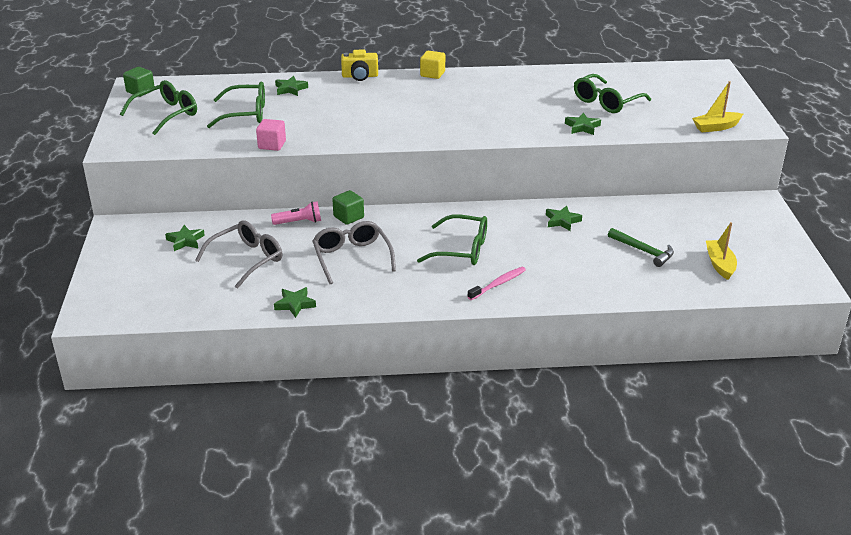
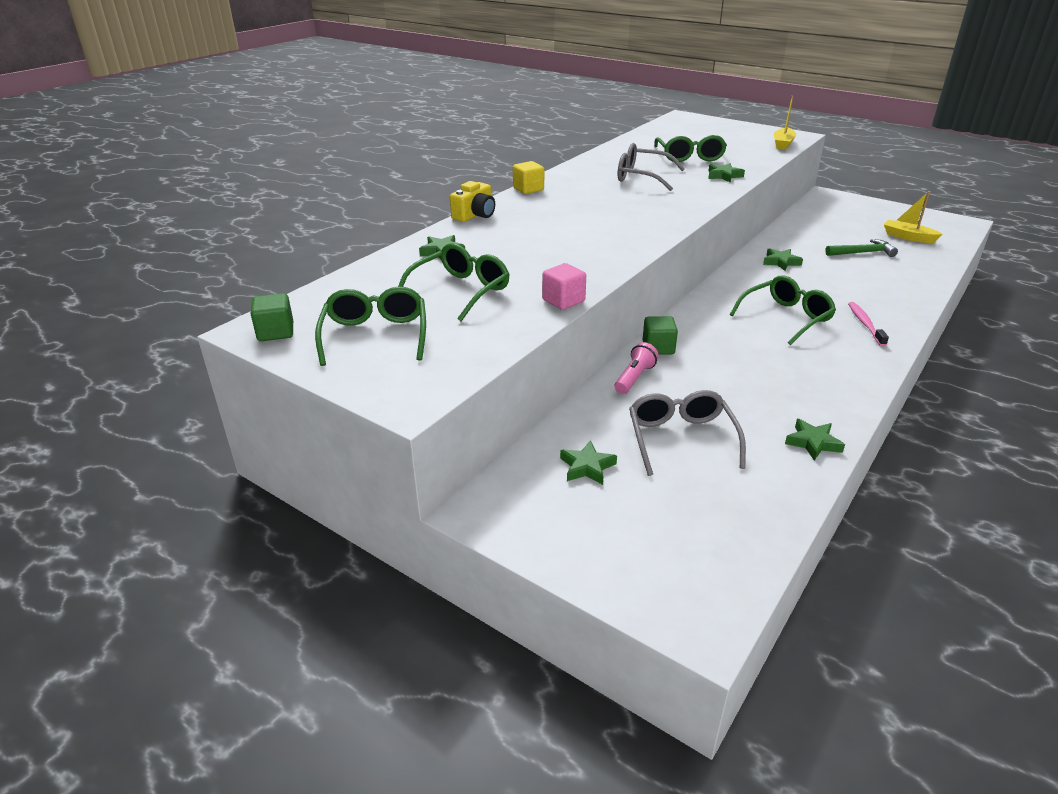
camera: 50 degrees left, 0 degrees up
(352, 257) = (744, 375): grey glasses -> grey glasses (642, 177)

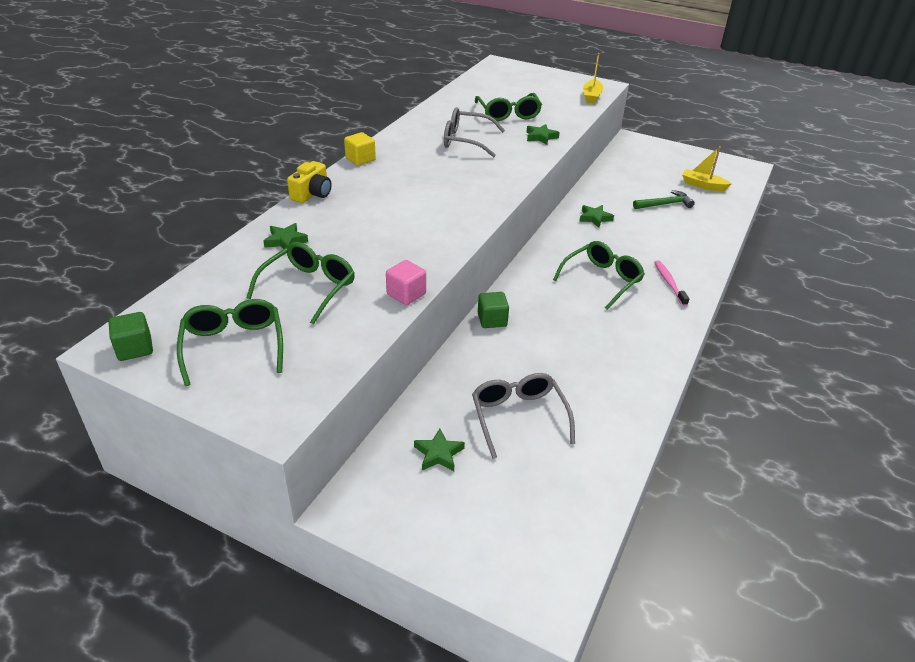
camera: 10 degrees left, 5 degrees up
(634, 378) = (473, 354): pink flashlight -> none
(813, 442) = (630, 412): green star -> none

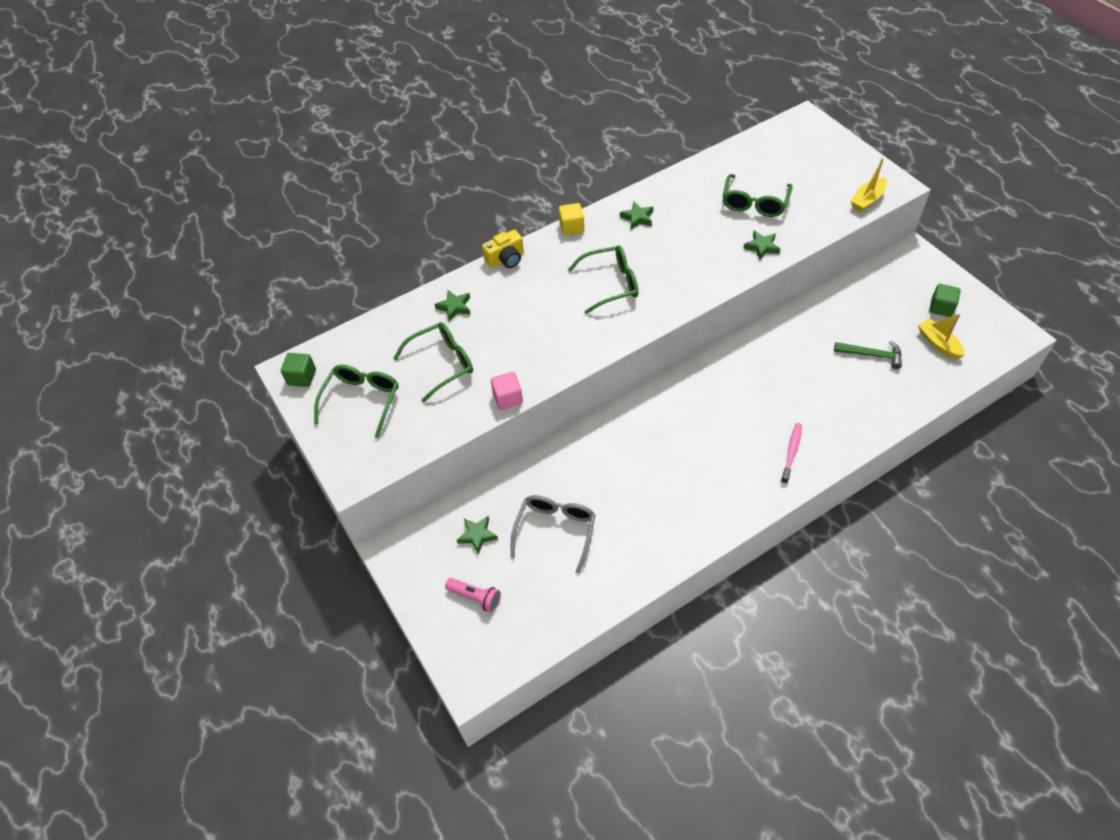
camera: 35 degrees right, 15 degrees up
(466, 140) = (684, 230): grey glasses -> none
(484, 514) = (475, 597): none -> pink flashlight
(492, 320) = (601, 430): green cube -> green cube (941, 308)
(594, 218) = (782, 348): green star -> green star (637, 218)
(602, 280) = (730, 424): green glasses -> green glasses (611, 284)

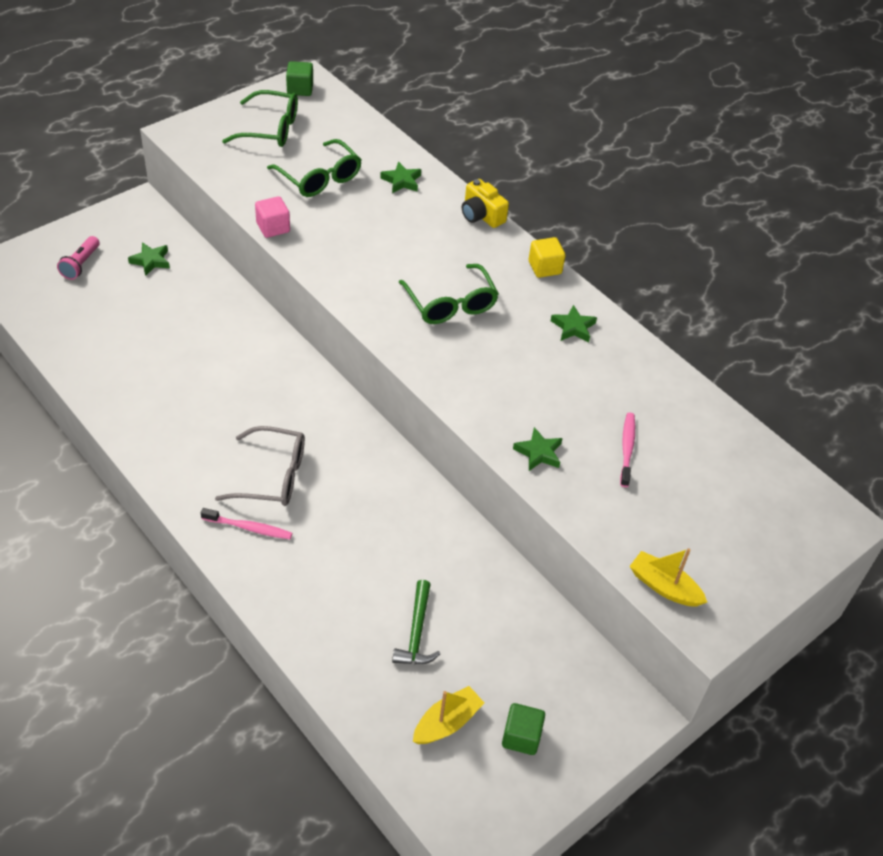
camera: 75 degrees right, 5 degrees down
(555, 530) = (152, 318): grey glasses -> grey glasses (273, 476)
(754, 203) = (627, 449): green glasses -> pink toothbrush

